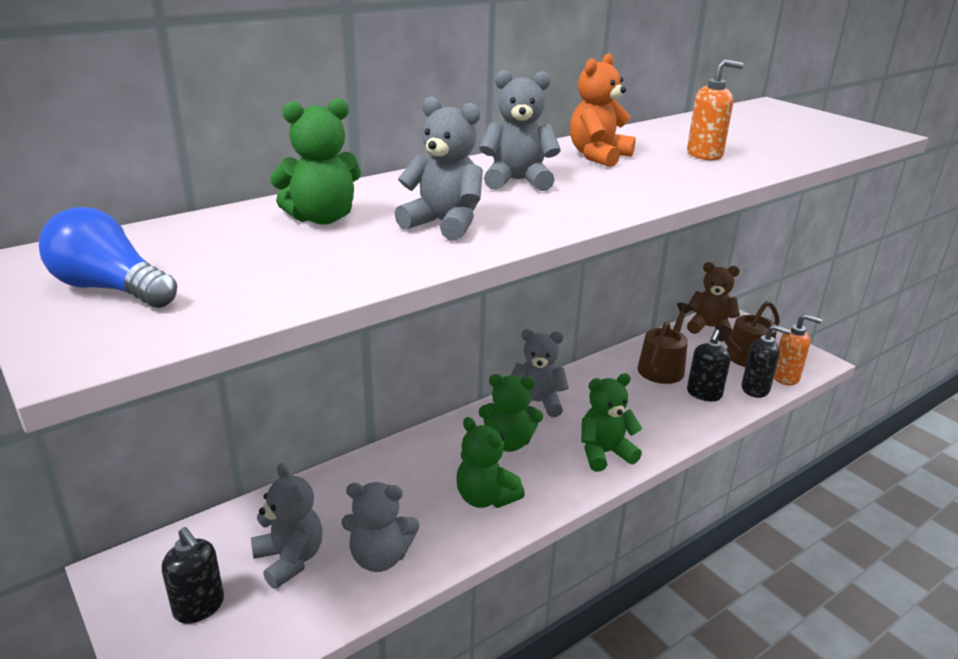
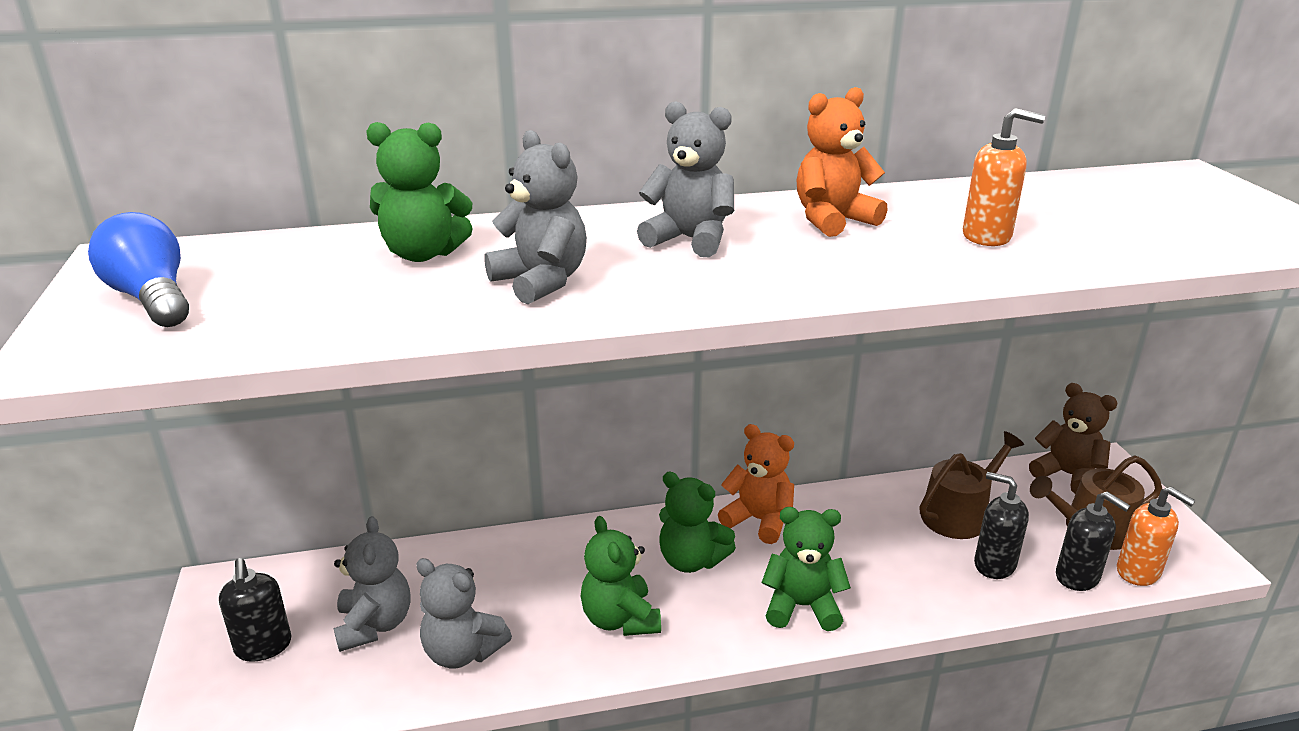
camera: 25 degrees right, 0 degrees up
(536, 403) = (758, 520): grey teddy bear -> orange teddy bear
(704, 394) = (994, 564): black soap dispenser -> black soap dispenser turned 75 degrees clockwise

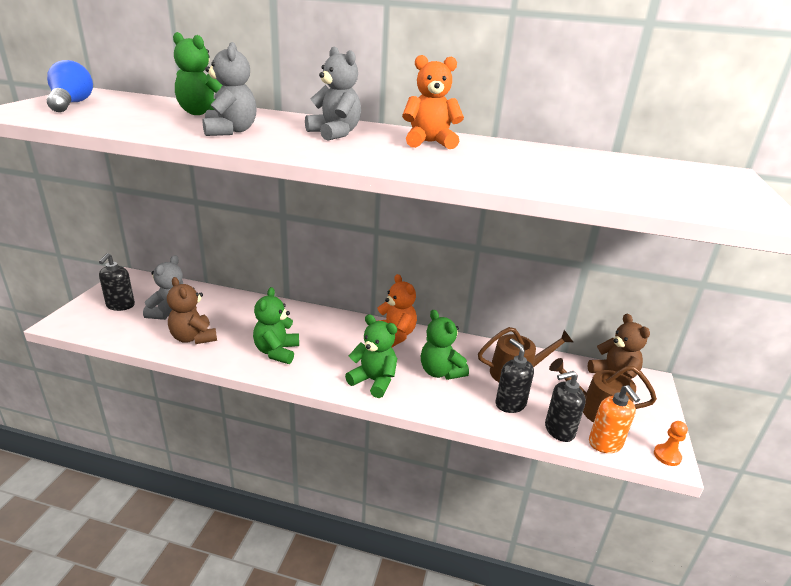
camera: 25 degrees right, 0 degrees up
(462, 652) = (193, 338): grey teddy bear -> brown teddy bear
(691, 560) = (339, 340): green teddy bear -> green teddy bear (440, 372)
(987, 236) = (508, 166): orange soap dispenser -> none
(1078, 577) = (559, 430): black soap dispenser -> black soap dispenser turned 90 degrees clockwise
(1207, 558) = (667, 456): none -> orange pawn

